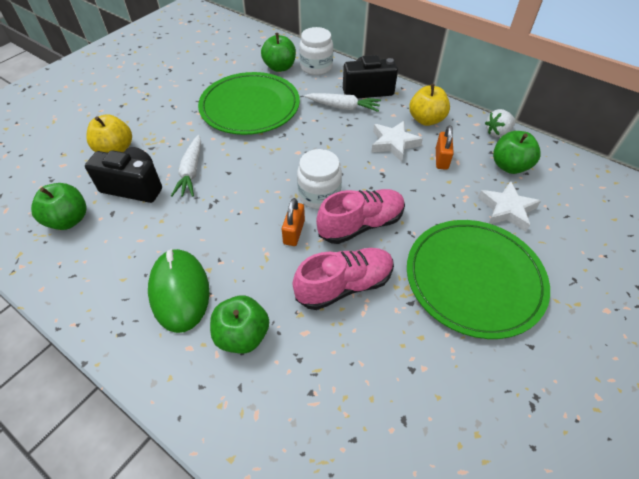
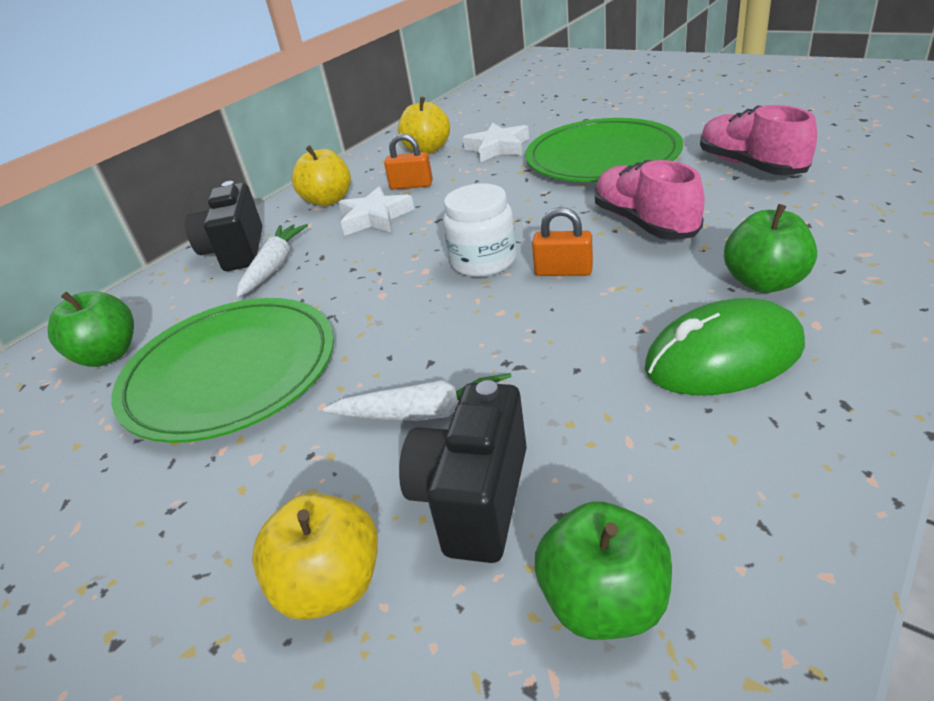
camera: 85 degrees left, 15 degrees down
(316, 67) = (137, 310): white jar -> none
(361, 225) = (538, 224): pink shoe -> pink shoe (750, 165)
(497, 132) = (366, 158): white strawberry -> none
(509, 166) = (427, 150): green apple -> yellow apple

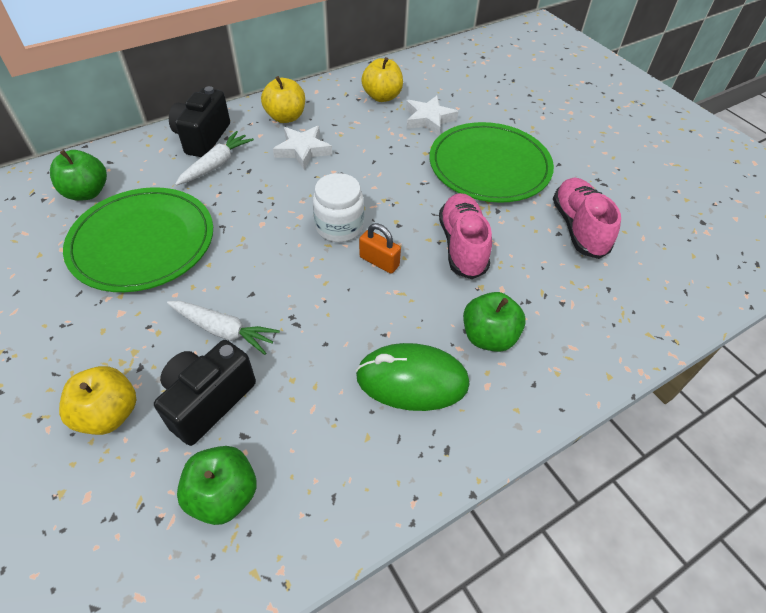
camera: 15 degrees right, 15 degrees up
(411, 185) = (346, 129): orange padlock -> none

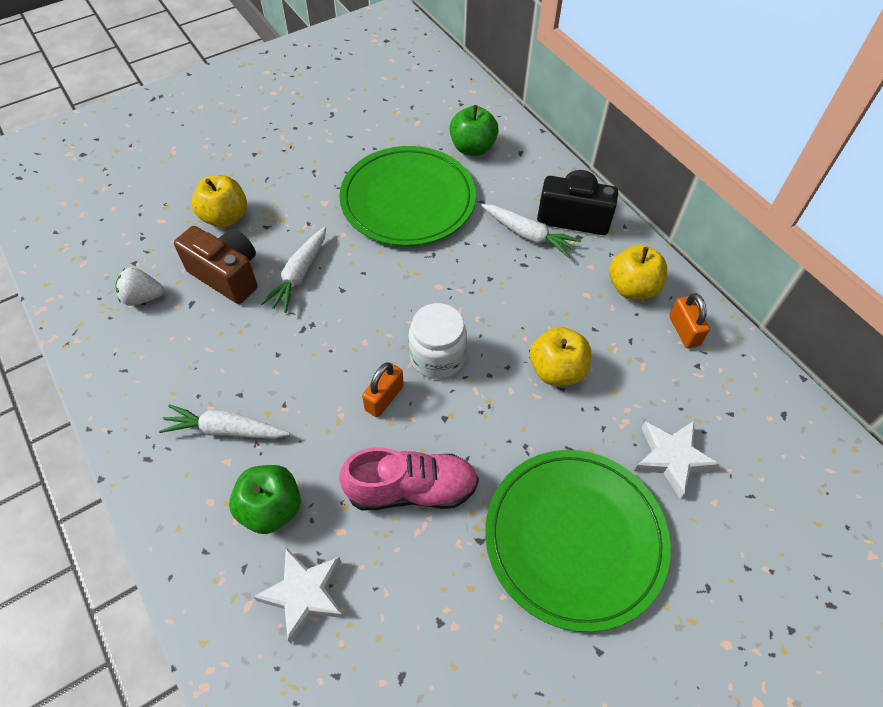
camera: 90 degrees right, 5 degrees up
(208, 401) = (227, 275): black camera -> brown camera
(223, 495) = (143, 297): green apple -> white strawberry
(303, 150) = (569, 311): white star -> white star (304, 594)
(328, 100) = (684, 331): none -> orange padlock
(382, 97) = (712, 396): yellow apple -> yellow apple (557, 370)
(412, 380) = (226, 430): green mouse -> white carrot
(578, 228) = (452, 655): pink shoe -> none

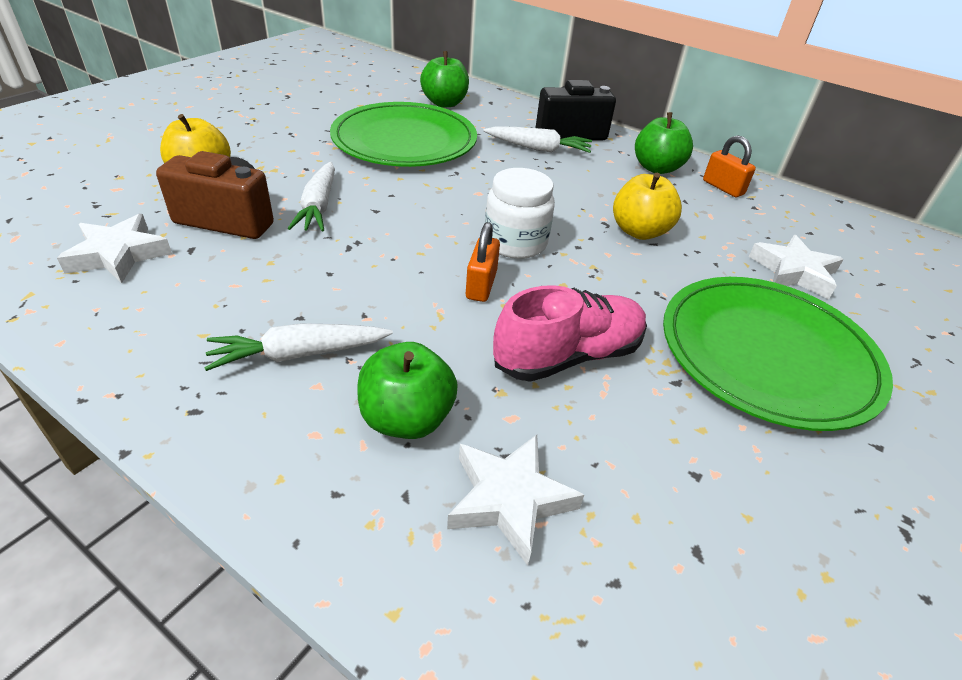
camera: 25 degrees left, 15 degrees down
(143, 297) = (119, 254): white strawberry -> white star
(632, 288) = (656, 168): yellow apple -> green apple

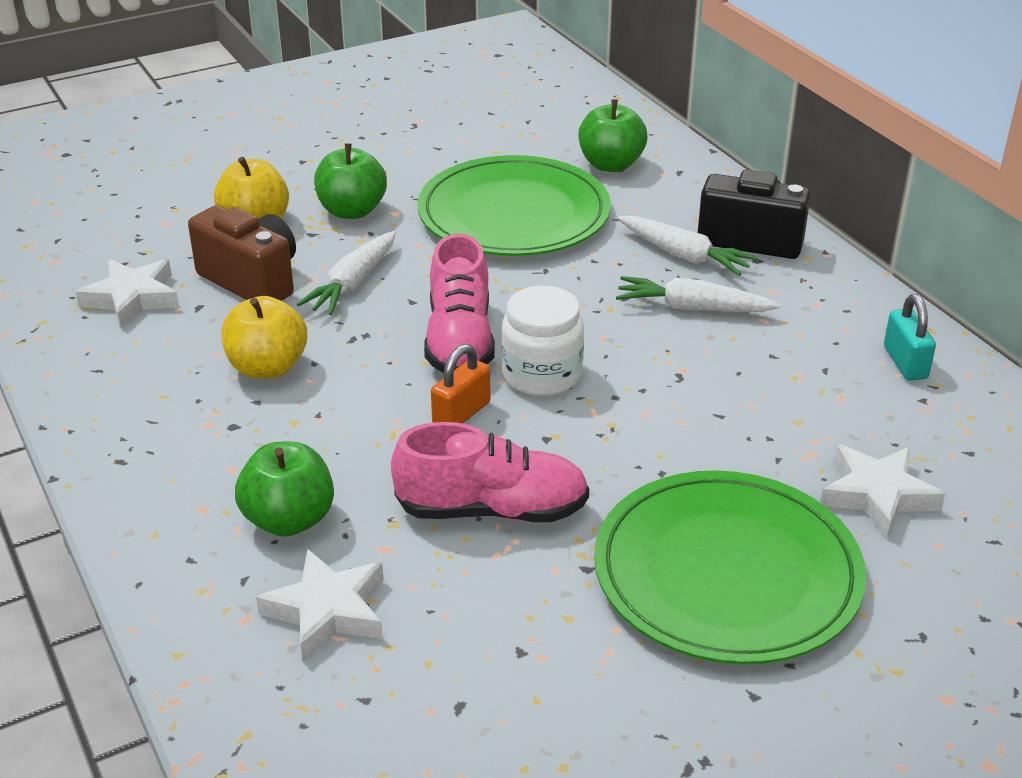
camera: 30 degrees right, 5 degrees down
(299, 354) = (233, 436): white carrot -> white carrot (692, 308)
(435, 231) = (460, 341): none -> pink shoe
(639, 231) = (714, 396): yellow apple -> yellow apple (267, 367)
(656, 168) = (832, 315): green apple -> green apple (352, 211)
(723, 187) = (905, 363): orange padlock -> turquoise padlock

